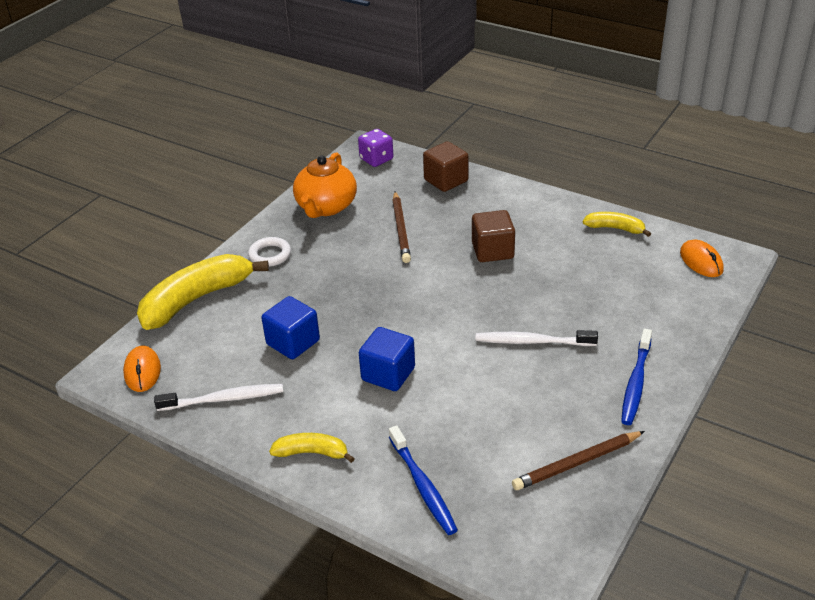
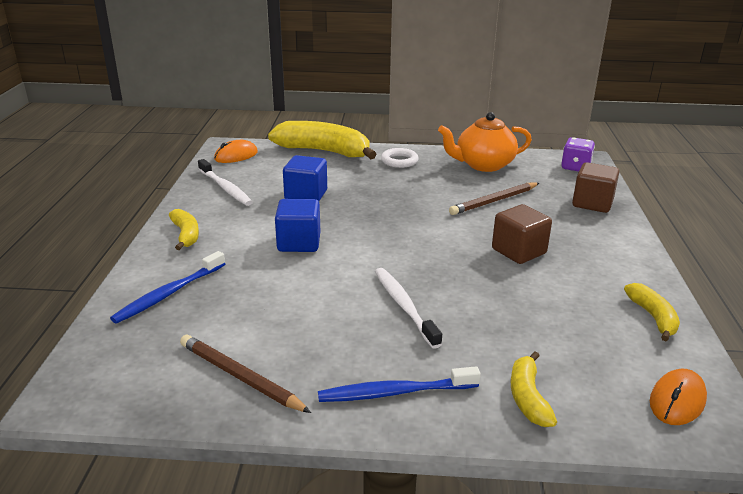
camera: 60 degrees right, 10 degrees down
(670, 322) = (528, 397): none -> yellow banana

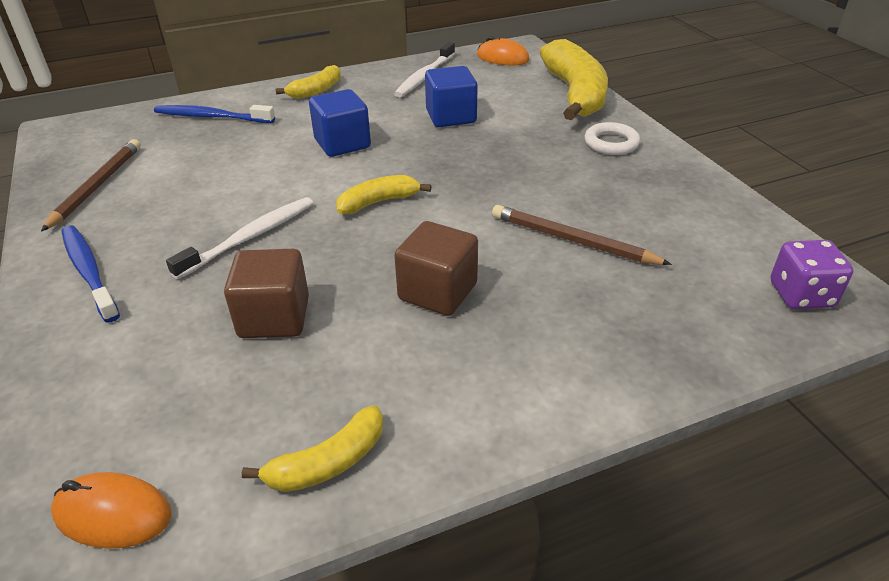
camera: 65 degrees right, 10 degrees up
(483, 165) = (685, 205): orange teapot -> none
(528, 397) = (96, 365): yellow banana -> yellow banana (378, 202)
(592, 203) = (672, 338): brown cube -> brown cube (274, 317)

